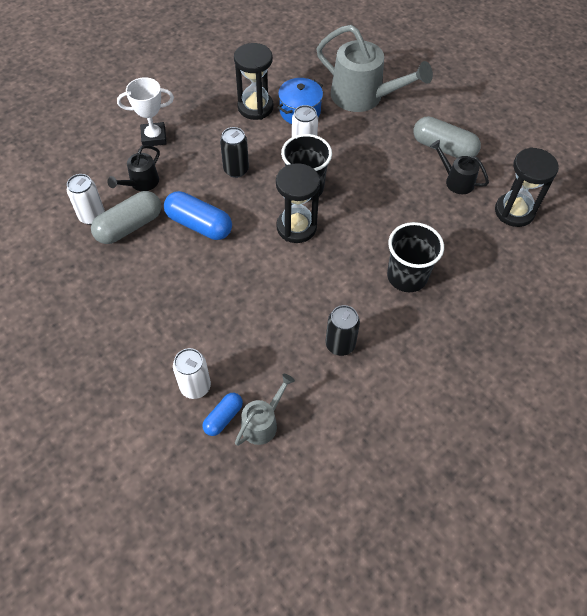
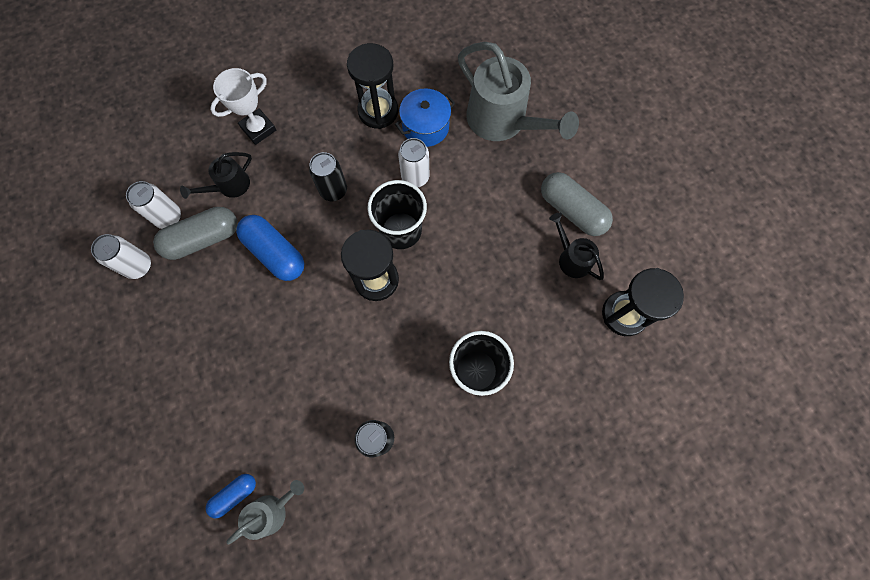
camera: 15 degrees right, 15 degrees up
(154, 137) = (258, 129): white trophy -> white trophy turned 45 degrees counterclockwise
(195, 386) = (217, 450): white can -> white can (138, 266)

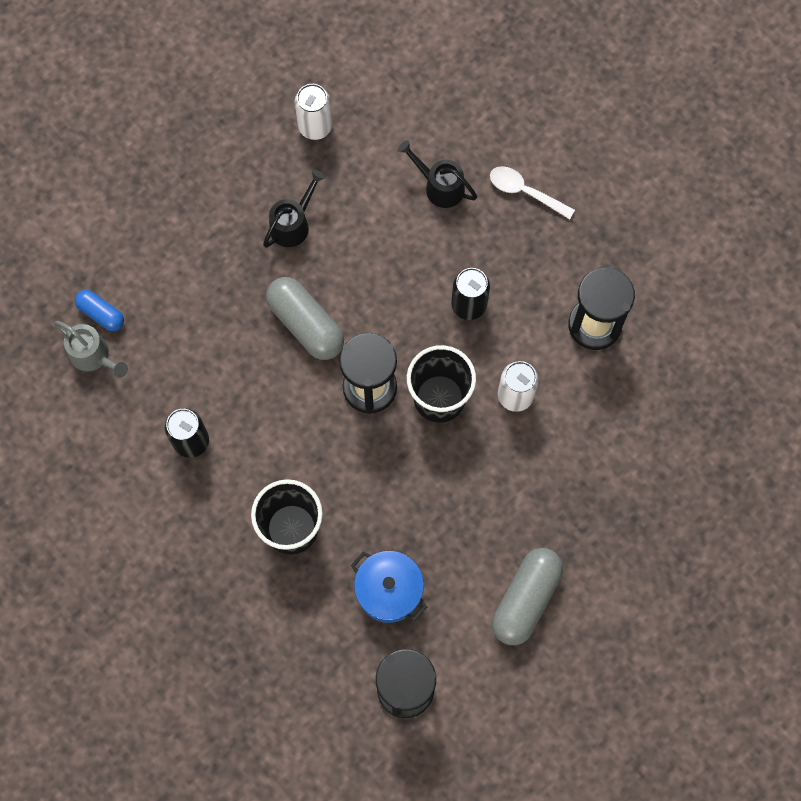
camera: 75 degrees right, 0 degrees up
(169, 217) = (381, 135): white can -> none
(203, 239) = (366, 181): grey capsule -> grey capsule (306, 324)
(258, 129) = (525, 192): white trophy -> white spoon
(275, 253) = (371, 265): blue capsule -> none
(425, 127) = (590, 389): blue pot -> blue pot (389, 591)
(503, 122) = (628, 485): grey watering can -> none
(571, 258) = (461, 611): black watering can -> black watering can (293, 223)

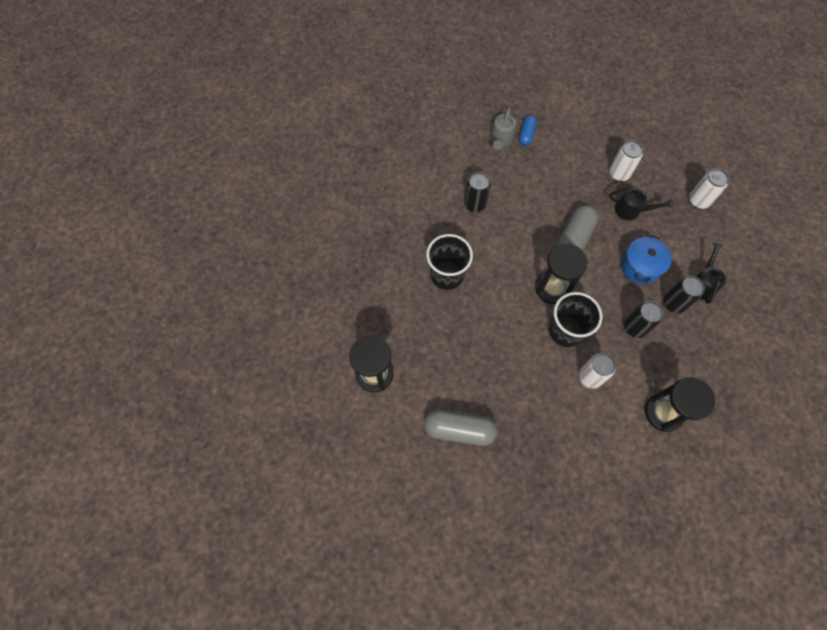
camera: 70 degrees right, 5 degrees down
(226, 212) = (619, 174): none -> white can
(389, 591) = (431, 343): blue pot -> blue pot (640, 266)
(454, 238) = (673, 303): none -> black can
(525, 192) = (729, 336): white spoon -> none

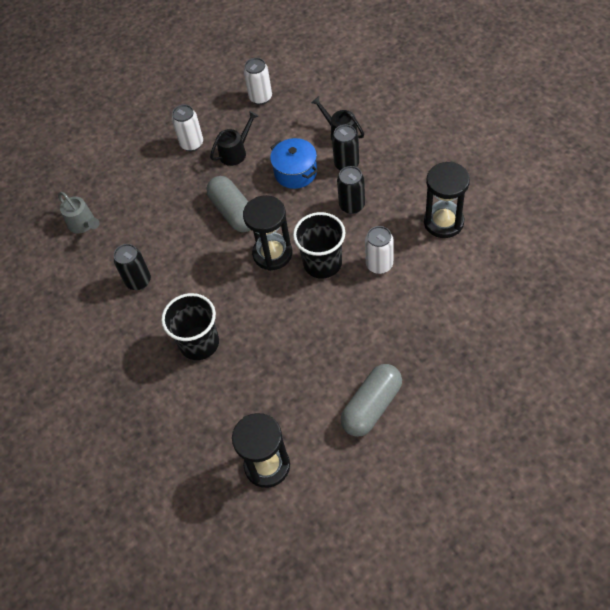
camera: 55 degrees left, 10 degrees down
(526, 134) = (94, 199): blue capsule -> none

